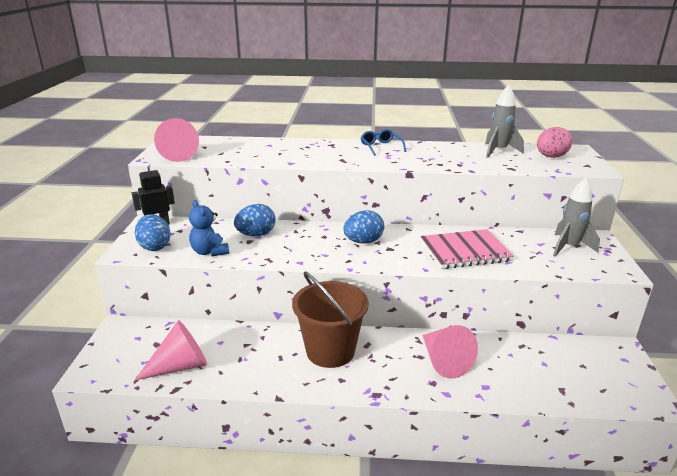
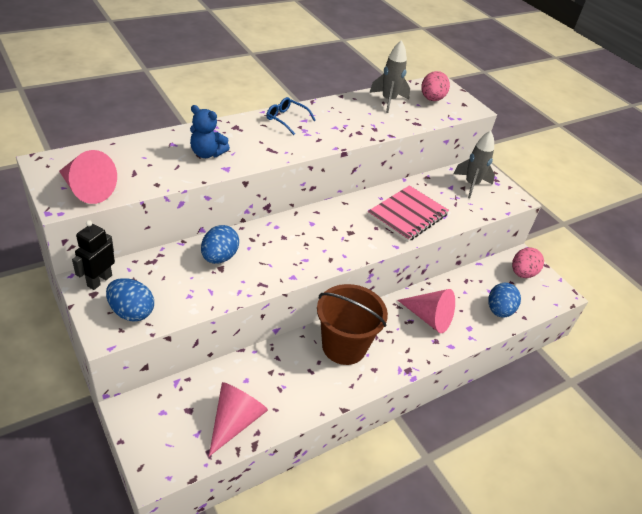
camera: 40 degrees left, 15 degrees up
(209, 252) = (197, 297): blue teddy bear -> blue teddy bear (207, 153)
(363, 242) = (323, 232): blue egg -> blue egg (499, 310)
(607, 362) = (522, 273): none -> pink egg

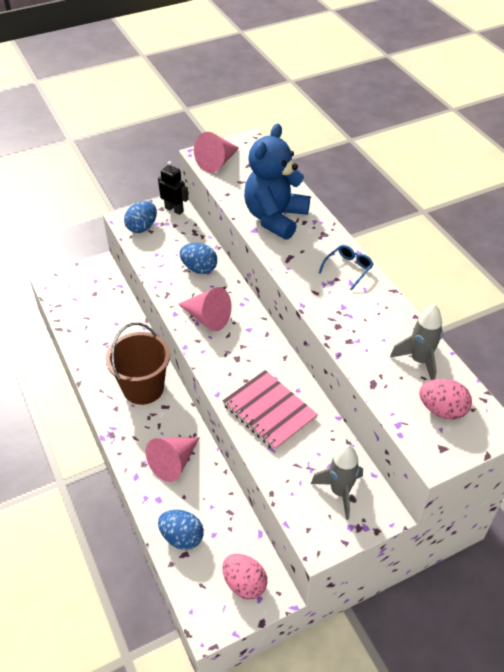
camera: 100 degrees right, 5 degrees up
(207, 153) = (275, 218): blue teddy bear -> blue teddy bear, size x1.93
(235, 421) = (80, 318): pink cone -> pink cone (207, 318)

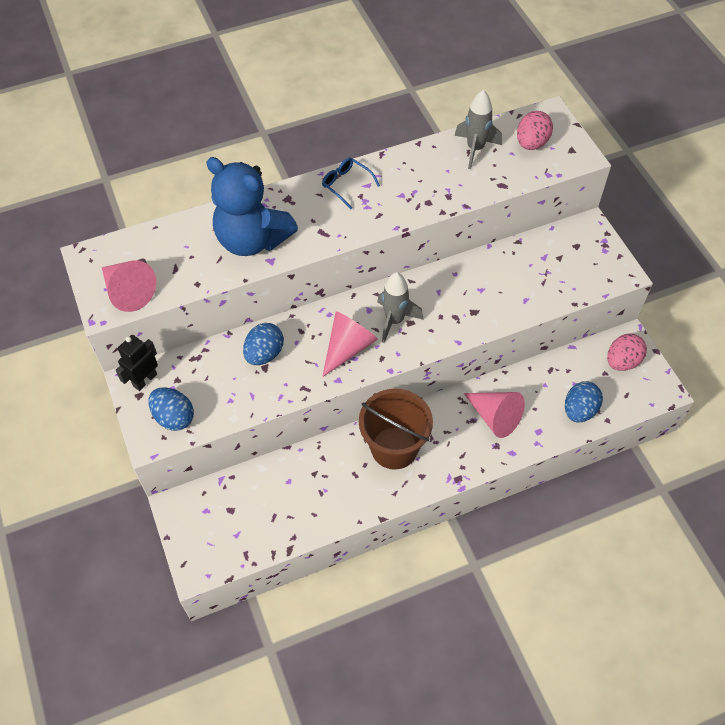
camera: 85 degrees left, 10 degrees up
(269, 411) = (481, 298): pink notebook -> none
(340, 492) = (570, 253): grey rocket -> grey rocket (394, 320)

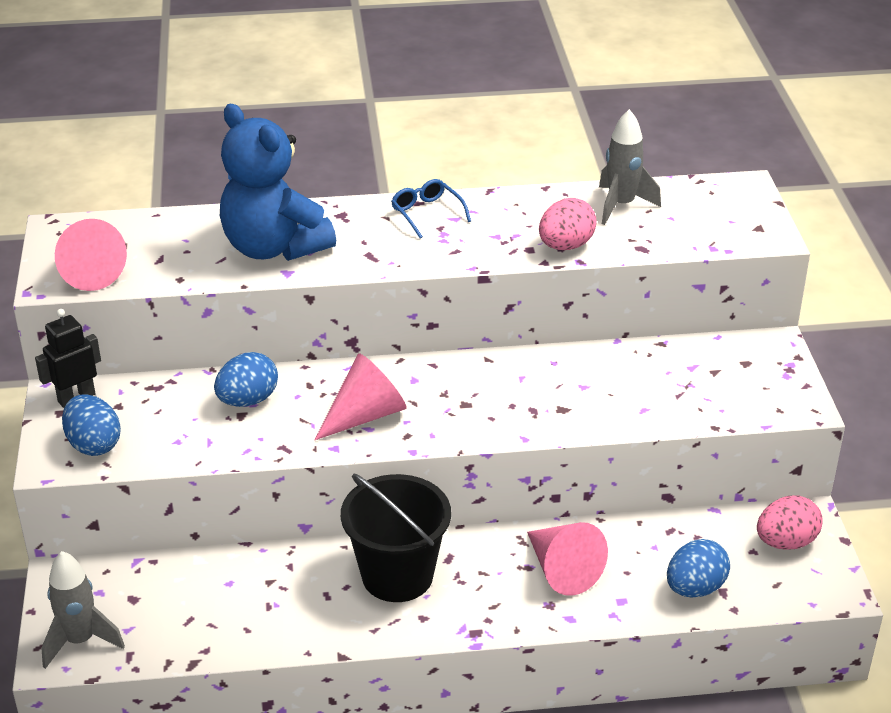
camera: 15 degrees right, 20 degrees down
(394, 320) = (444, 398): grey rocket -> grey rocket (80, 641)
(394, 448) = (397, 575): brown bucket -> black bucket
(531, 143) = (704, 212): pink egg -> pink egg (565, 246)

